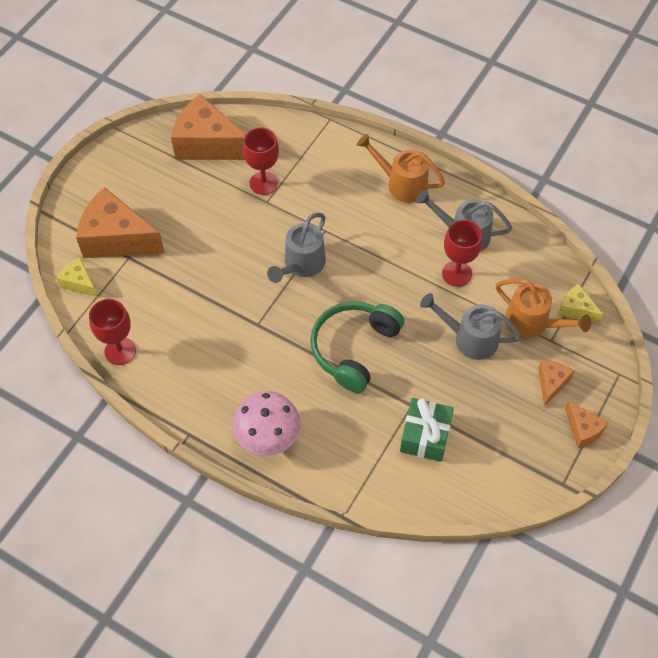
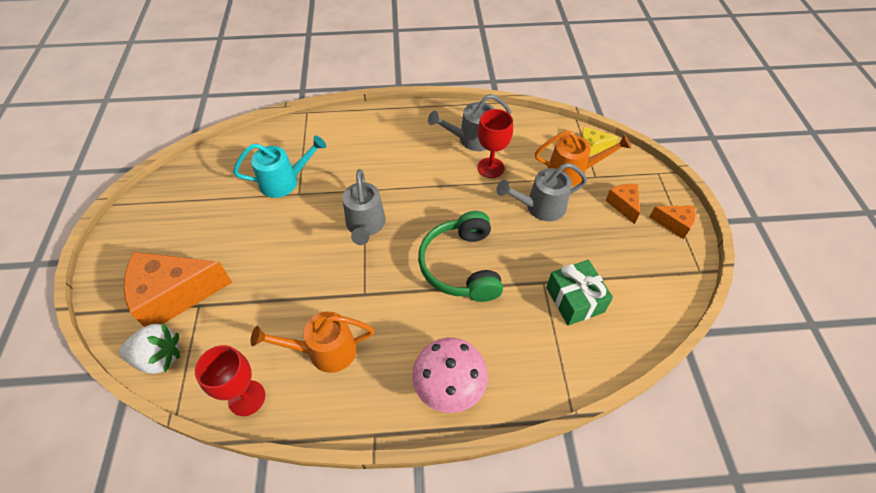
camera: 35 degrees left, 5 degrees down
(79, 283) = (159, 357): yellow cheese -> white strawberry
(208, 144) = (213, 176): orange cheese -> none
(263, 183) = (285, 181): red goblet -> turquoise watering can
(401, 184) = (397, 129): orange watering can -> orange watering can (324, 351)

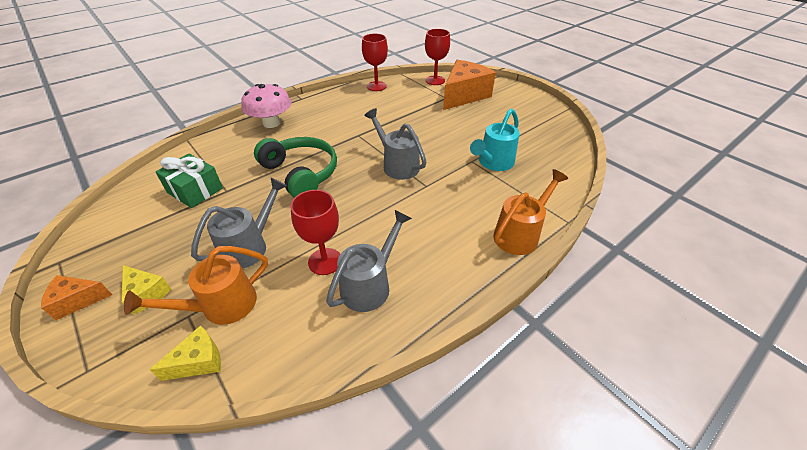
camera: 145 degrees right, 10 degrees down
(159, 357) = (435, 80): white strawberry -> red goblet
(324, 351) = (356, 109): orange watering can -> orange watering can (520, 234)
(623, 205) = (146, 294): orange cheese -> yellow cheese

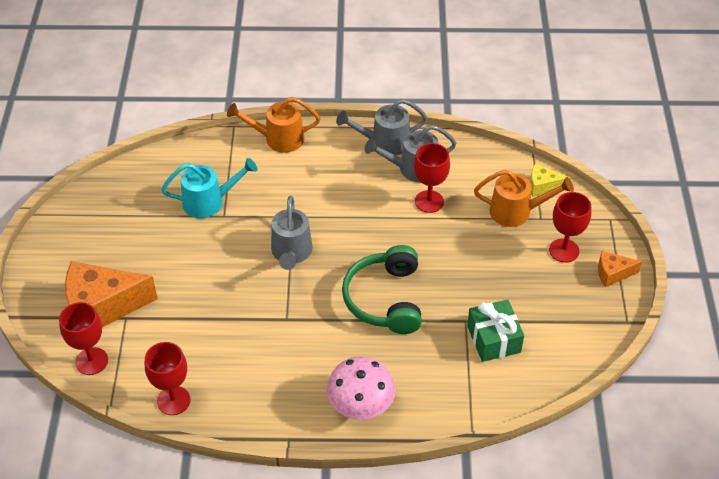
camera: 140 degrees left, 5 degrees up
(78, 300) = (613, 273): orange cheese -> orange cheese turned 150 degrees clockwise
(146, 294) = (564, 250): yellow cheese -> red goblet
(250, 246) = (475, 247): grey watering can -> grey watering can (384, 142)

